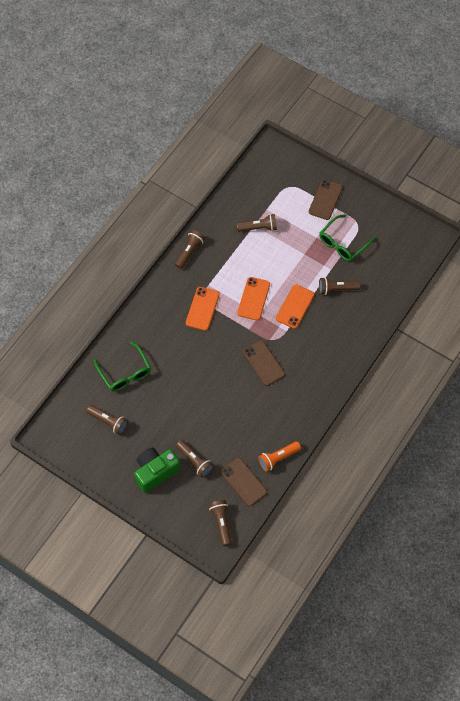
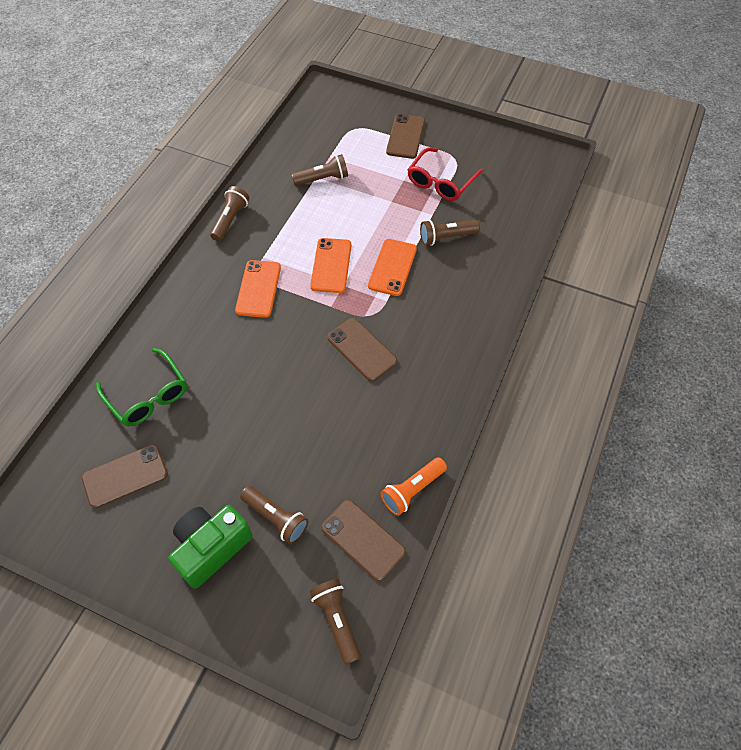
camera: 10 degrees left, 5 degrees down
(108, 421) = (125, 476): brown flashlight -> brown phone
(343, 243) = (441, 182): green glasses -> red glasses

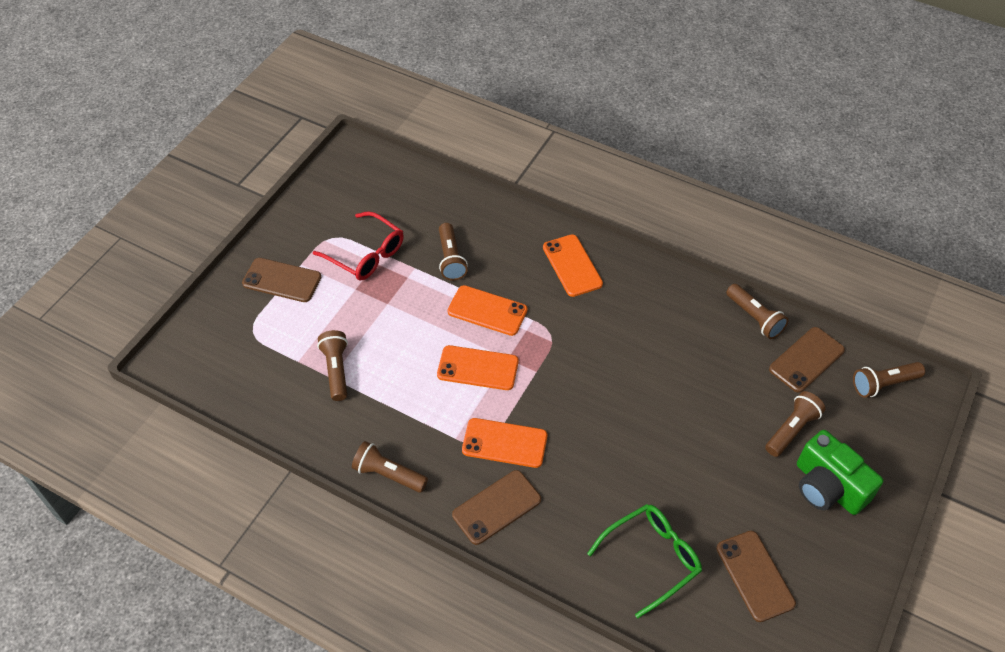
camera: 85 degrees left, 5 degrees down
(361, 349) = (595, 346): brown phone -> brown phone (496, 507)
(412, 490) = (755, 318): orange flashlight -> brown flashlight
(454, 327) = (572, 265): none -> orange phone

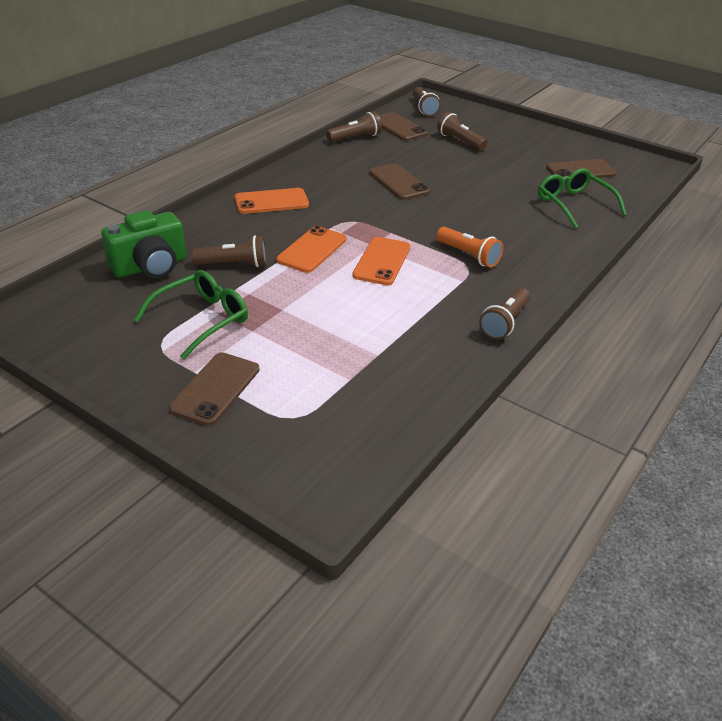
camera: 85 degrees left, 15 degrees down
(336, 370) = (368, 350): brown flashlight -> none
(366, 254) = (201, 320): red glasses -> green glasses
(496, 507) = (536, 266): brown phone -> brown phone (398, 182)
(504, 443) = (468, 255): orange phone -> orange flashlight
(828, 487) = (507, 138): green camera -> green camera (150, 266)

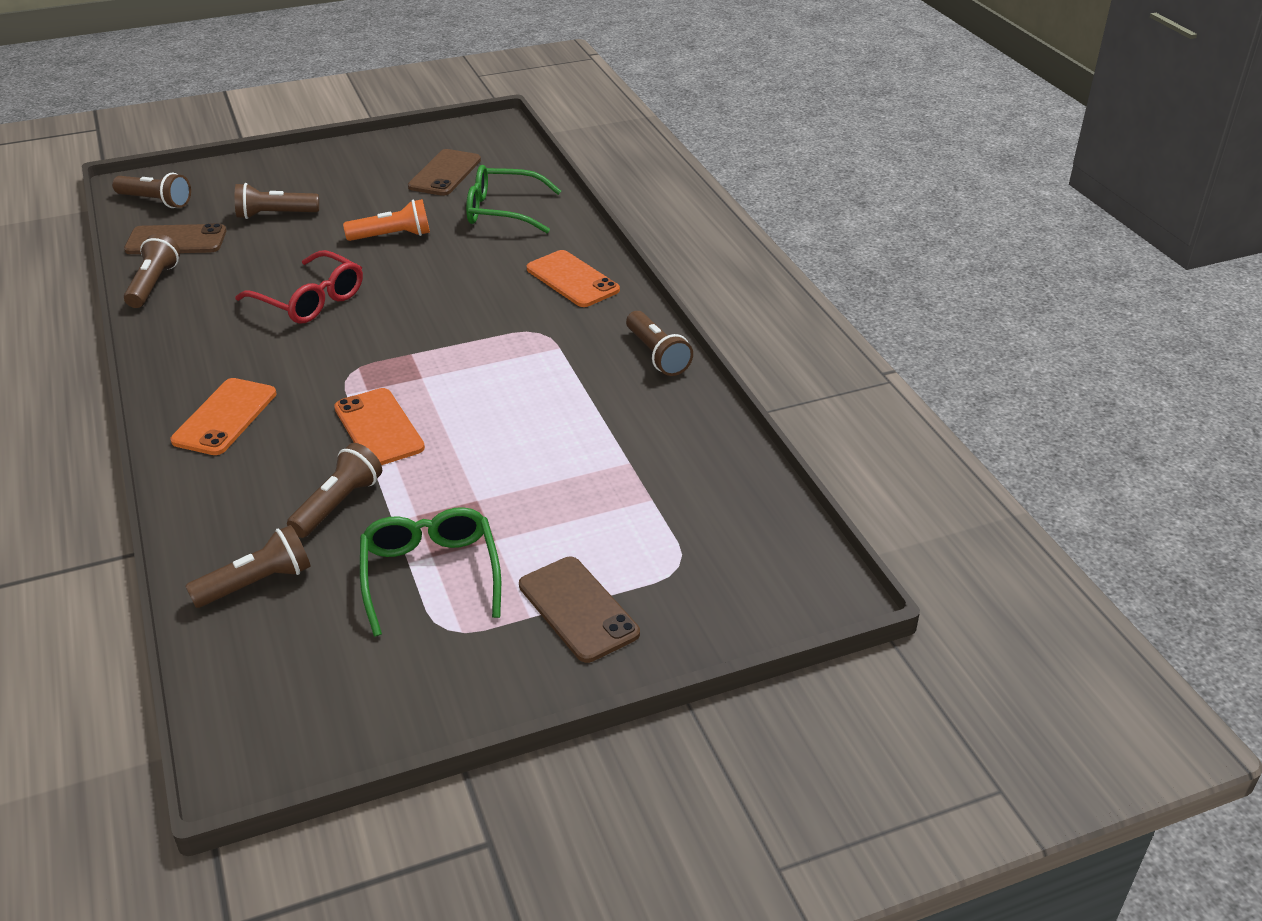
camera: 55 degrees left, 0 degrees up
(150, 266) = (257, 583): green camera -> brown flashlight
(382, 261) = (463, 386): orange phone -> orange phone (572, 279)
(398, 182) = (309, 300): brown phone -> red glasses
(468, 255) = (518, 322): orange flashlight -> orange flashlight (392, 236)

